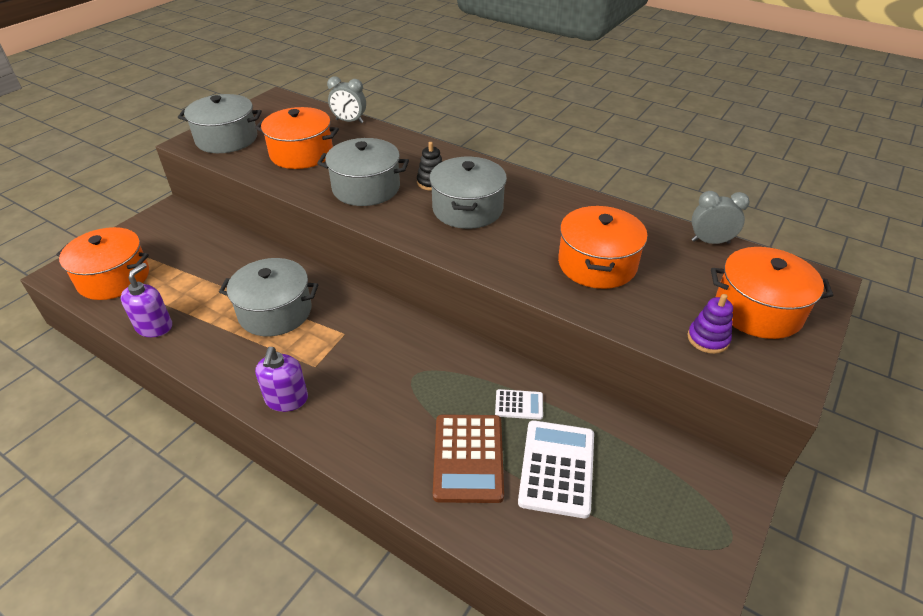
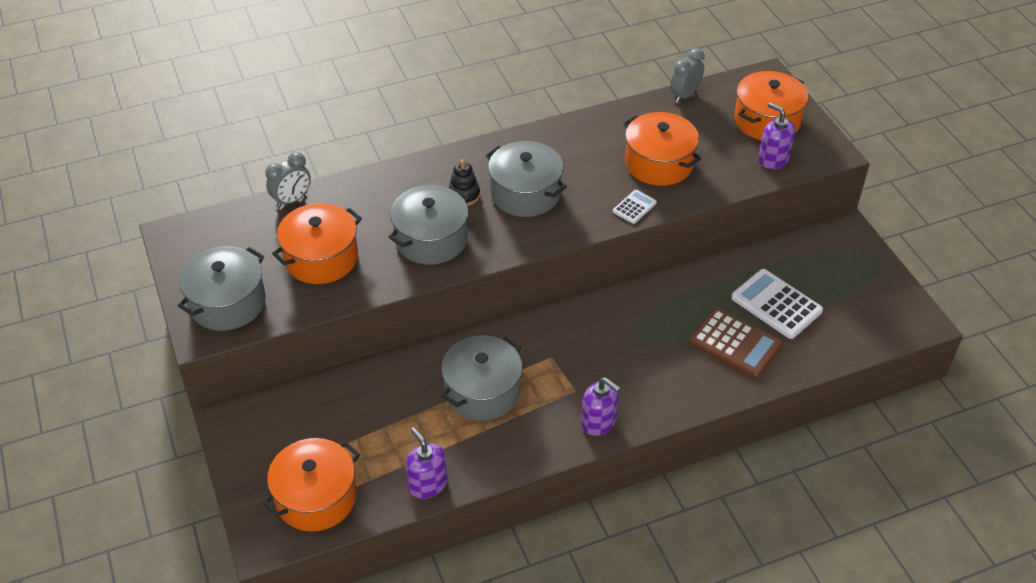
camera: 55 degrees left, 5 degrees up
(519, 405) = (709, 293): white calculator -> white calculator (634, 207)
(708, 339) = (773, 159): purple stacking toy -> purple soap dispenser

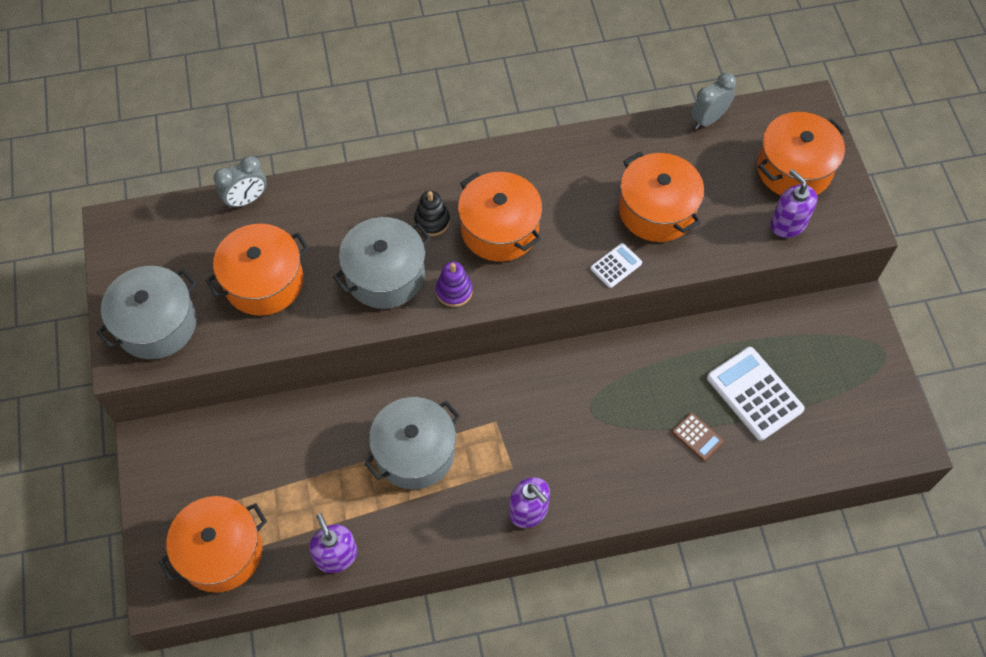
camera: 10 degrees right, 15 degrees up
(496, 243) = (454, 291): none -> purple stacking toy
(525, 193) = (499, 229): grey pot -> orange pot
(735, 344) = (697, 437): brown calculator -> brown calculator, size x0.52

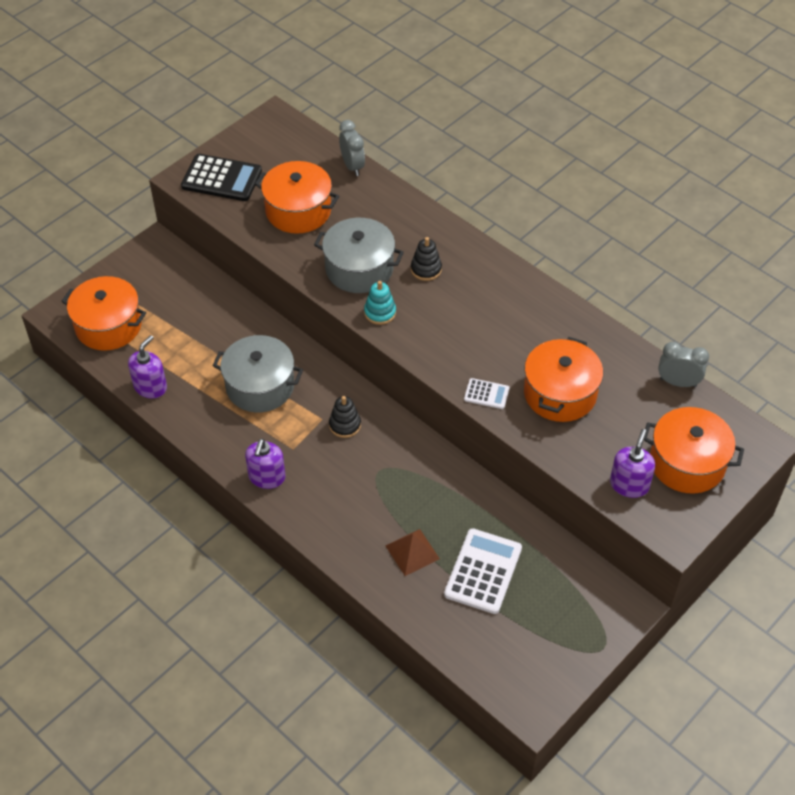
camera: 55 degrees right, 10 degrees down
(156, 324) = (222, 178): grey pot -> black calculator
(246, 200) = (352, 166): grey clock -> grey clock turned 135 degrees counterclockwise
(454, 291) = (380, 312): purple stacking toy -> turquoise stacking toy
(499, 229) = (454, 310): orange pot -> none
(517, 406) = (345, 425): none -> black stacking toy
(697, 437) = (412, 552): brown calculator -> brown pyramid

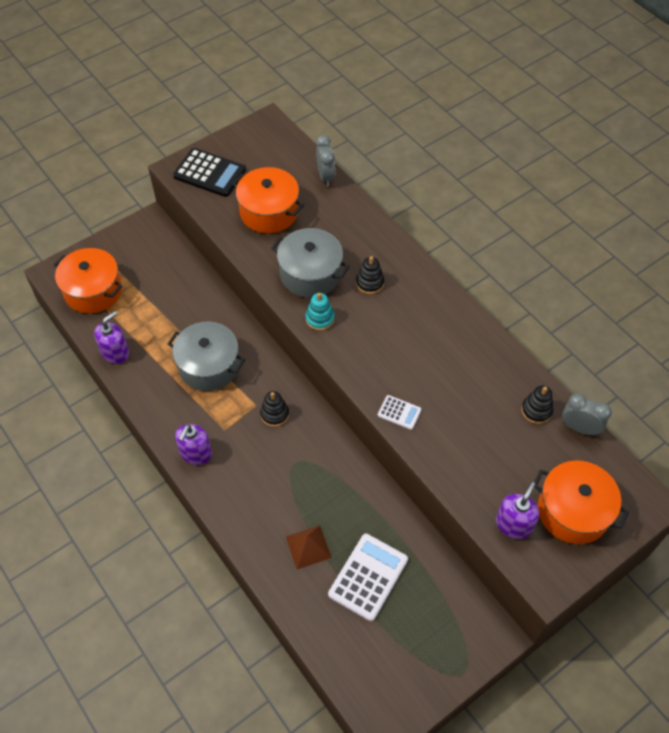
camera: 10 degrees right, 5 degrees up
(560, 393) = (467, 422): orange pot -> none
(630, 372) = (536, 410): none -> black stacking toy

